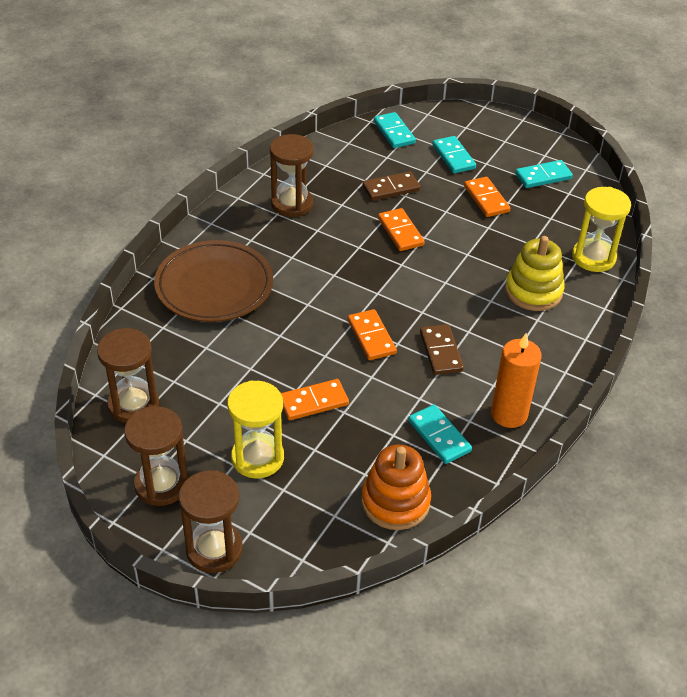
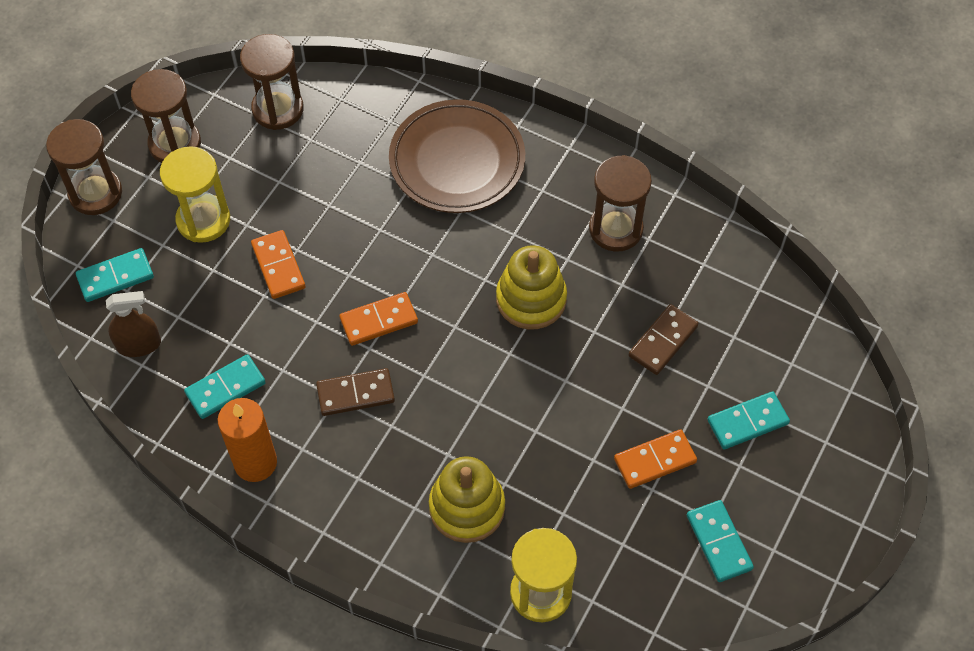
camera: 90 degrees right, 15 degrees up
(353, 250) = (531, 299): none -> yellow stacking toy
(391, 188) = (663, 341): brown domino -> brown domino turned 60 degrees clockwise
(394, 132) = (794, 345): turquoise domino -> turquoise domino (115, 277)
(395, 502) = (139, 345): orange stacking toy -> brown spray bottle
(400, 232) = (572, 352): orange domino -> none

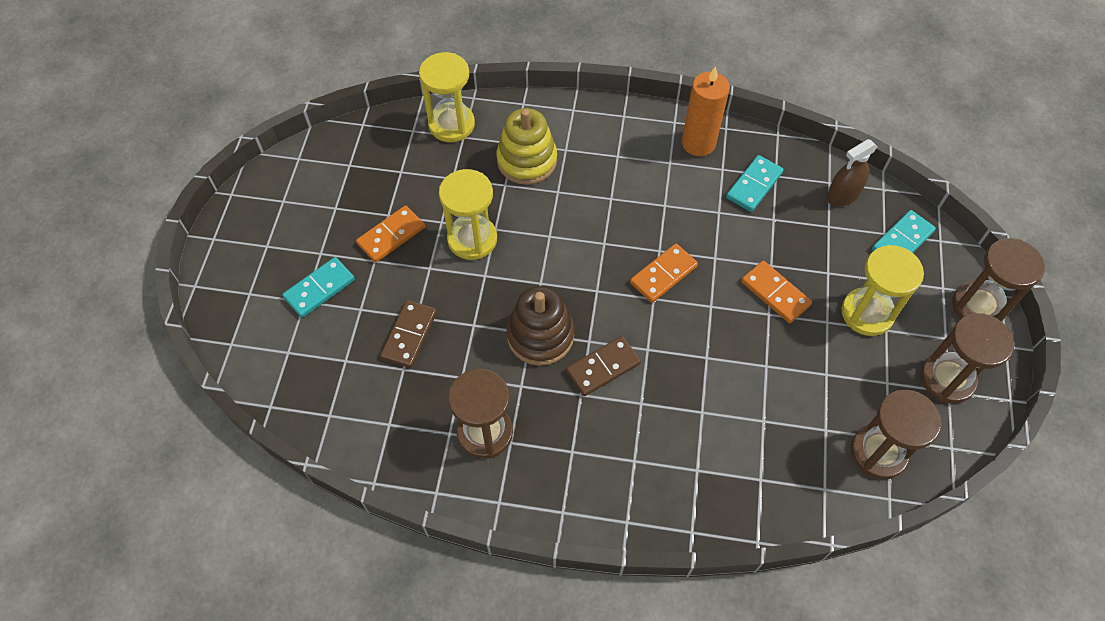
camera: 160 degrees right, 0 degrees up
(355, 394) = (651, 212): brown domino -> brown domino (603, 367)
(457, 161) = (670, 455): brown plate -> none
(531, 299) = (540, 336): yellow stacking toy -> brown stacking toy
(565, 426) = (472, 239): none -> yellow hourglass
(719, 542) = (326, 193): turquoise domino -> none

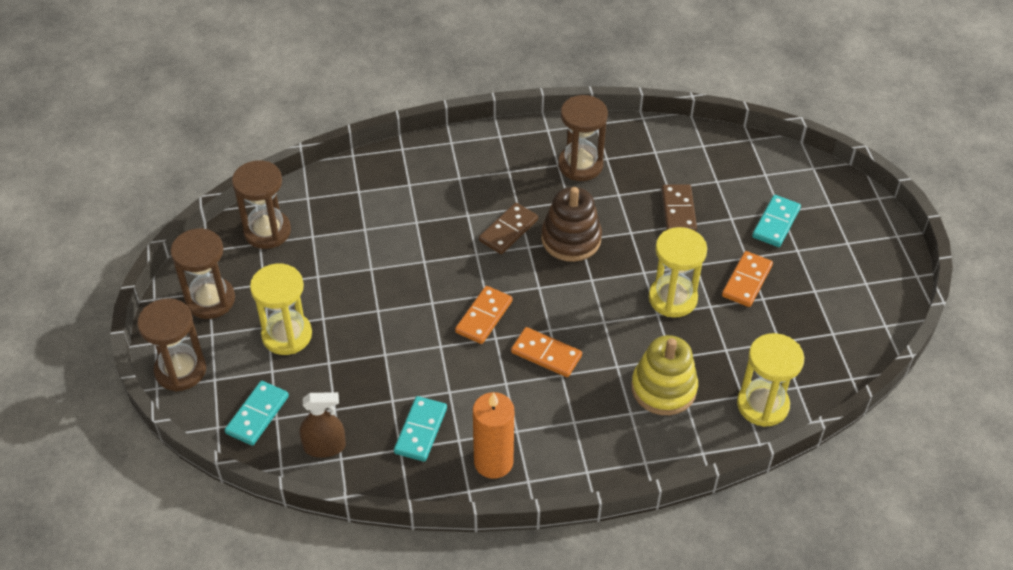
camera: 160 degrees right, 10 degrees down
(775, 293) = (375, 329): orange domino -> orange domino (546, 354)
(842, 195) = (324, 446): brown spray bottle -> brown spray bottle turned 45 degrees clockwise

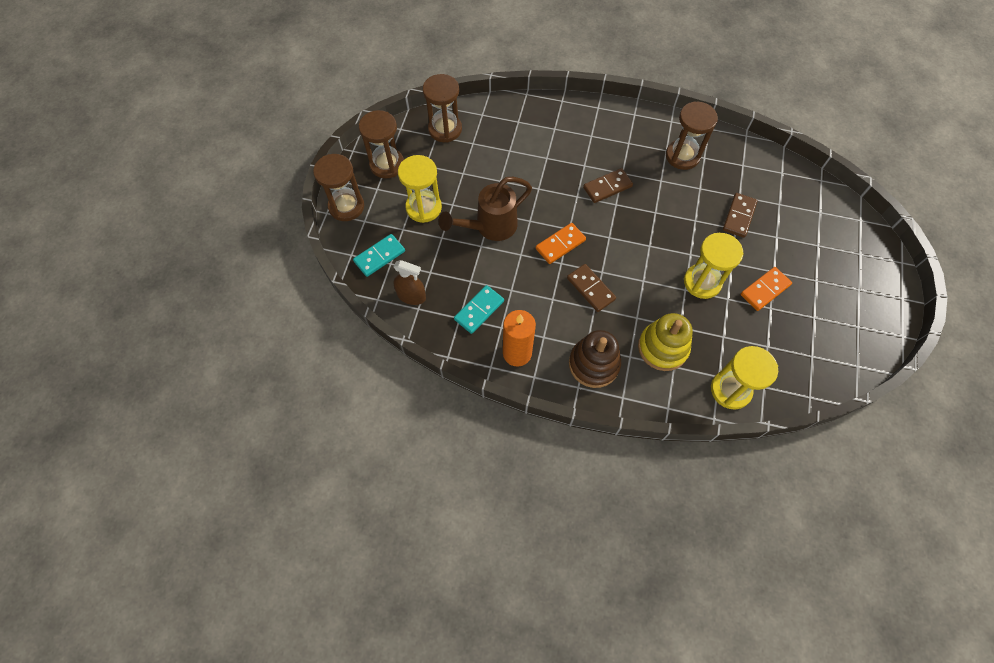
camera: 25 degrees right, 15 degrees up
(385, 328) = (490, 227): none -> brown watering can
(546, 354) = (591, 289): orange domino -> brown domino
(571, 239) = (649, 209): brown stacking toy -> brown stacking toy (594, 364)
(776, 223) = (809, 253): turquoise domino -> none

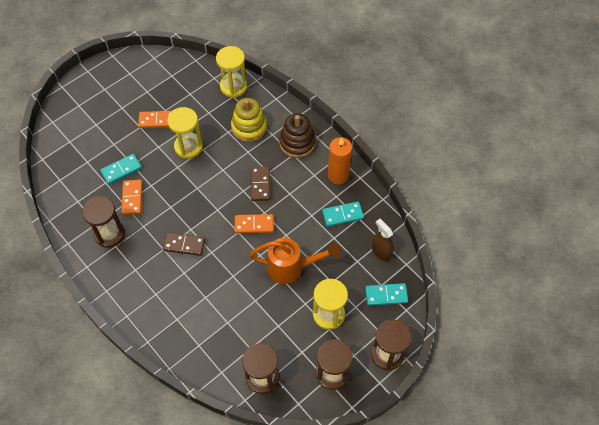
camera: 145 degrees left, 5 degrees down
(490, 227) = (292, 268): brown watering can -> orange watering can
(698, 197) = (132, 198): none -> orange domino
(739, 216) = (121, 170): brown domino -> turquoise domino

